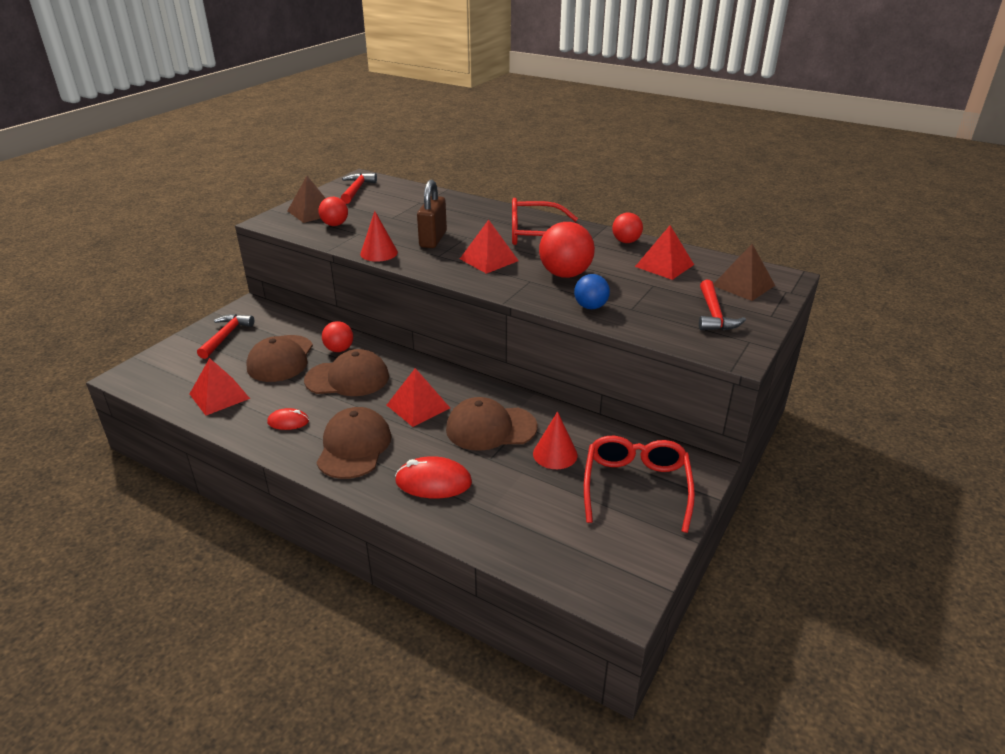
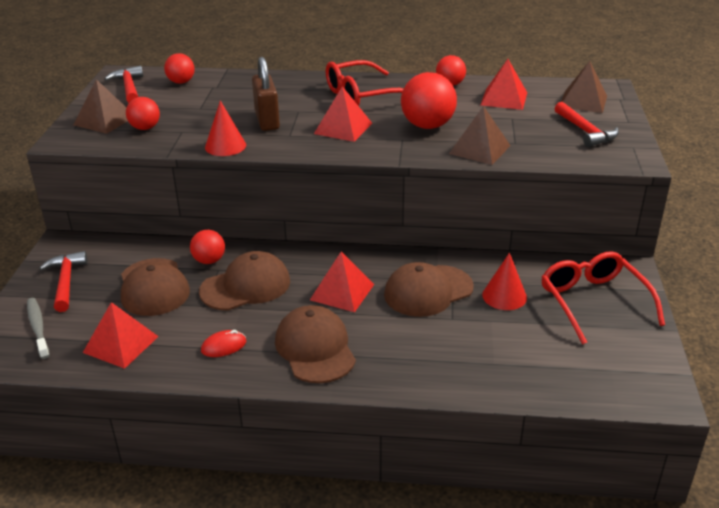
camera: 25 degrees left, 0 degrees up
(177, 365) = (38, 327): none -> grey toothbrush
(400, 193) = (181, 82): none -> red ball
(433, 482) = (421, 355): red mouse -> none
(590, 307) = (479, 149): blue ball -> brown pyramid

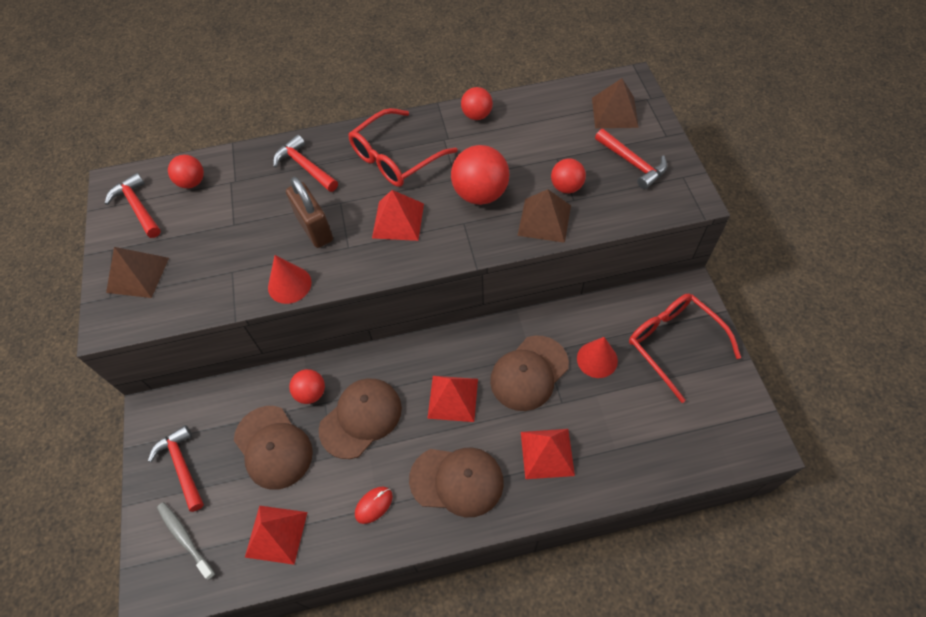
camera: 15 degrees left, 25 degrees up
(145, 128) = (189, 276): red ball -> red ball (566, 187)
(280, 88) = (305, 166): none -> red hammer
(315, 348) = (457, 481): brown cap -> brown cap turned 135 degrees clockwise
(504, 98) = (538, 127): red pyramid -> red pyramid (547, 453)

